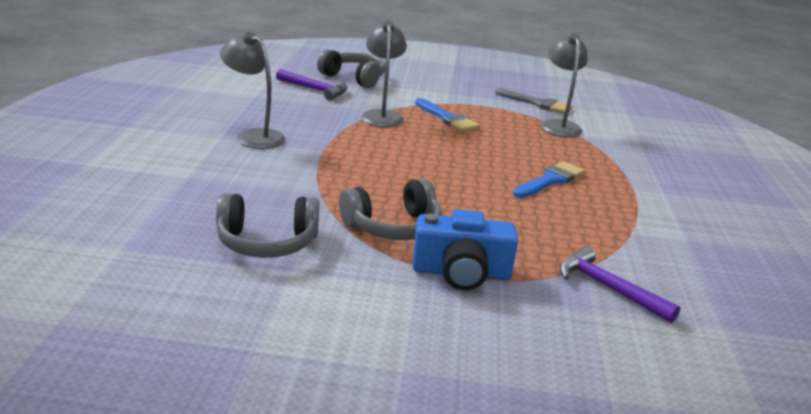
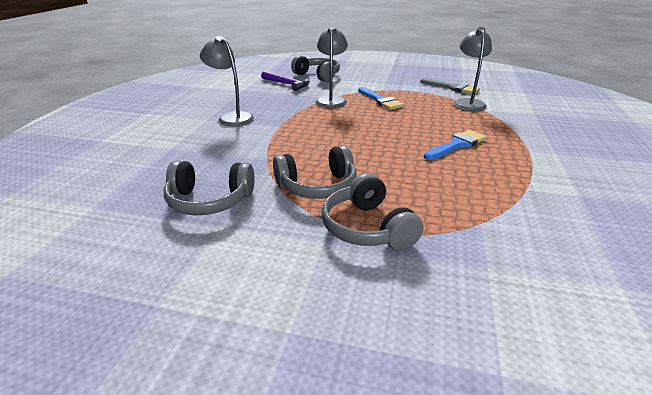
camera: 10 degrees right, 5 degrees up
(461, 273) = (367, 228): blue camera -> grey headphones
(608, 288) = (503, 243): purple hammer -> none

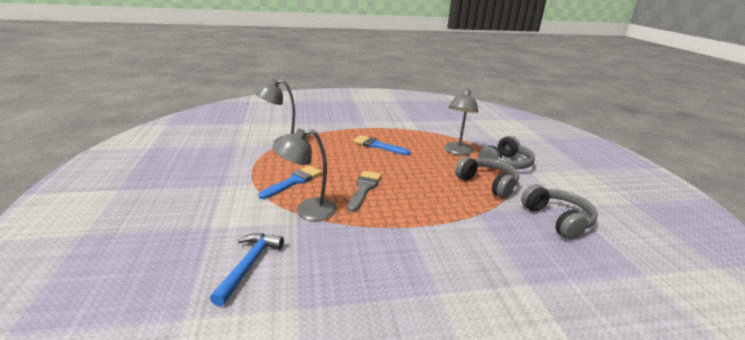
camera: 115 degrees left, 5 degrees down
(231, 117) = (415, 272): grey lamp -> grey lamp (457, 151)
(287, 84) = (249, 265): purple hammer -> blue hammer
(318, 76) = (192, 245): grey headphones -> none
(452, 88) = (236, 150): grey brush -> grey brush (364, 188)

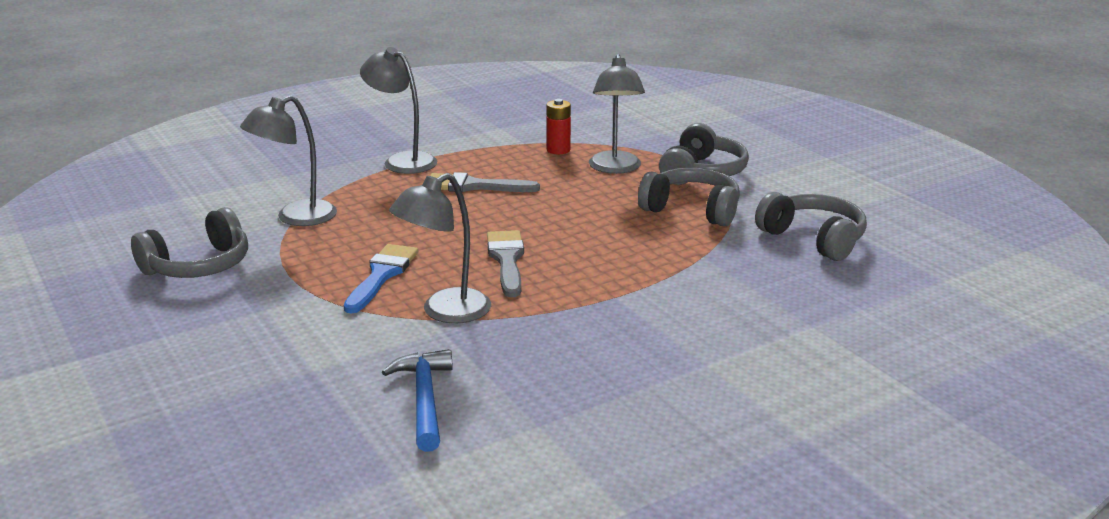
camera: 20 degrees left, 0 degrees up
(217, 156) = (198, 266): none -> grey headphones
(353, 127) = (402, 161): none -> grey lamp
(377, 146) = (474, 186): blue brush -> grey brush
(433, 136) = (558, 150): none -> red battery

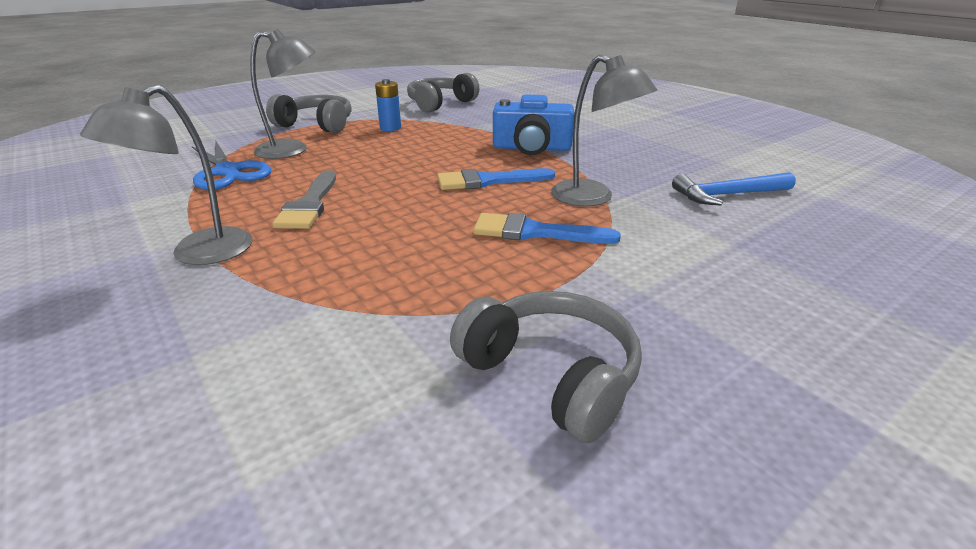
camera: 95 degrees left, 5 degrees up
(296, 218) = (379, 312): grey lamp -> none
(507, 260) = (488, 181): grey brush -> blue brush
(558, 150) = (228, 172): red battery -> blue scissors
(610, 291) = (531, 148): none -> blue camera
(692, 210) = (390, 128): grey headphones -> blue battery

